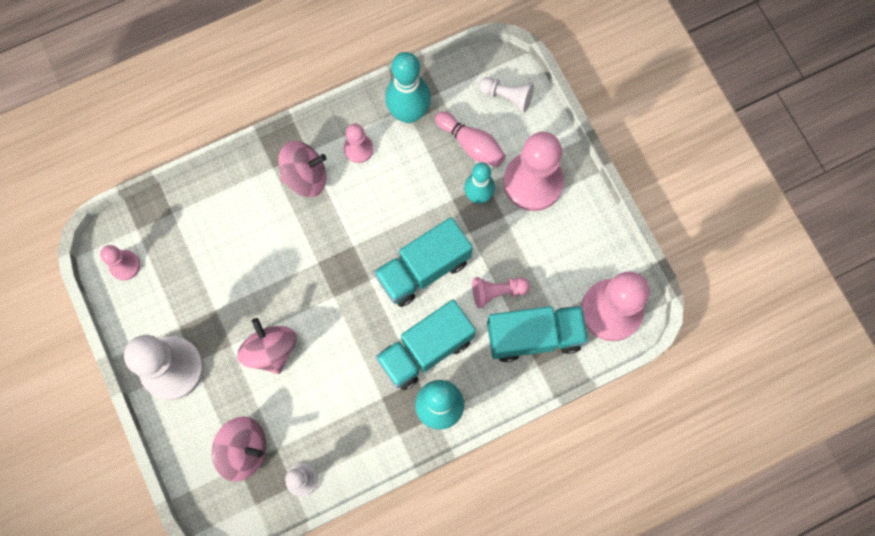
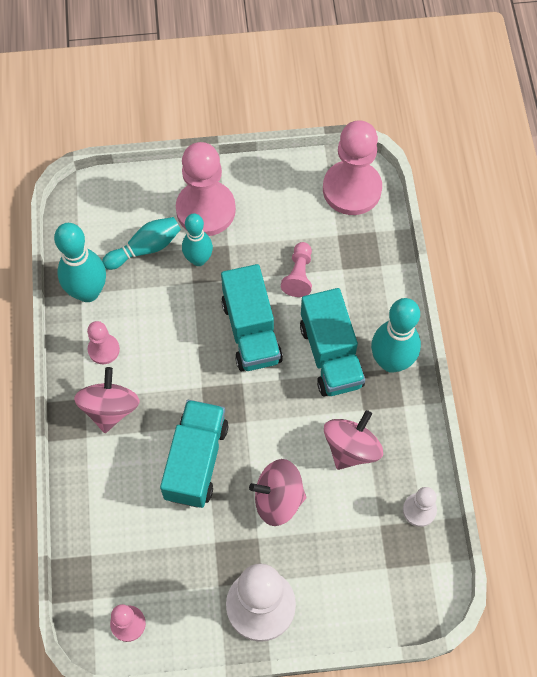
camera: 70 degrees left, 10 degrees down
(244, 450) = (371, 557): pink spinning top -> pink spinning top (351, 448)
(471, 144) = (145, 248): pink bowling pin -> turquoise bowling pin
(507, 97) = (112, 202): white pawn -> none
(534, 336) = (352, 259): turquoise truck -> turquoise truck (196, 461)

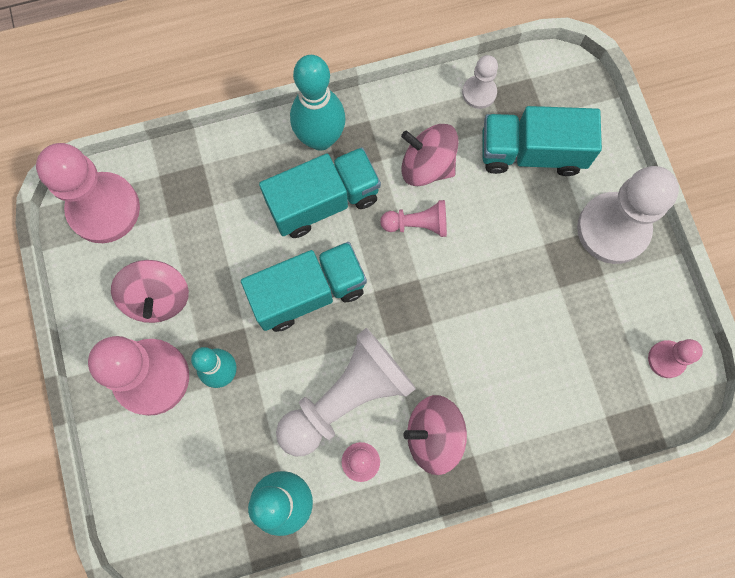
camera: 100 degrees left, 10 degrees up
(145, 248) = (216, 441): turquoise bowling pin -> none
(157, 347) = (347, 397): none -> white pawn
(196, 461) = (475, 324): turquoise truck -> turquoise truck (531, 153)
(278, 499) = (498, 230): pink spinning top -> pink spinning top (158, 298)
(298, 275) = (228, 251): pink pawn -> pink pawn (417, 224)

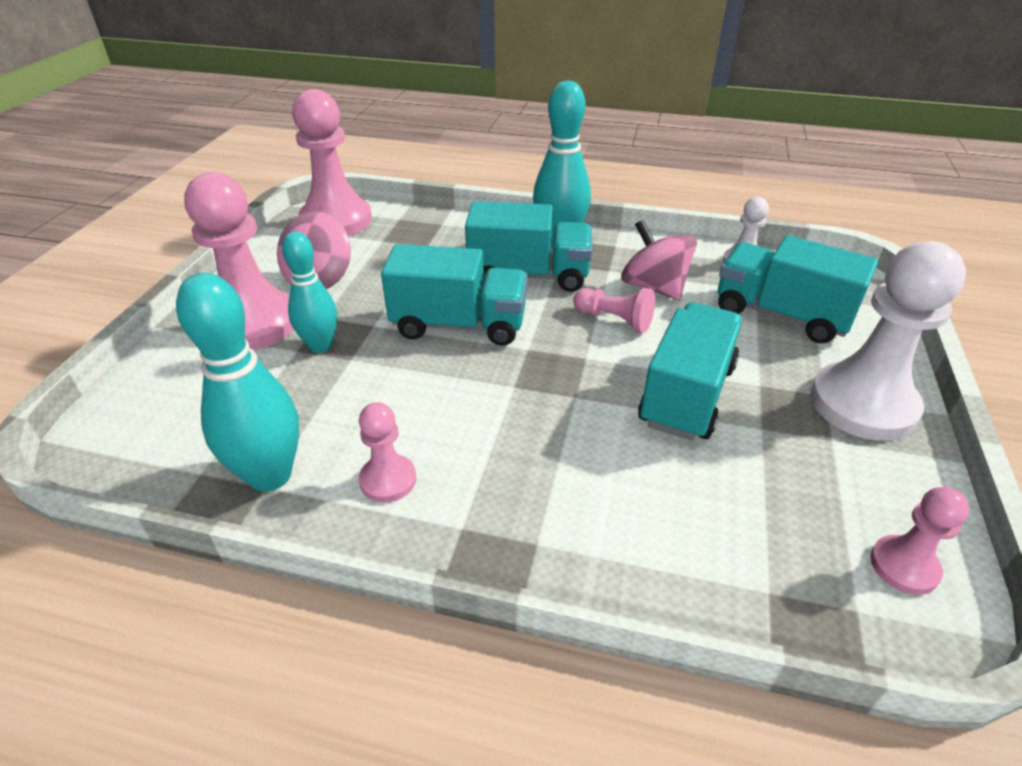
camera: 30 degrees right, 35 degrees down
(347, 397) = (425, 416): white pawn -> none
(433, 436) = (498, 497): pink spinning top -> none
(502, 281) = (687, 395): none -> turquoise truck

